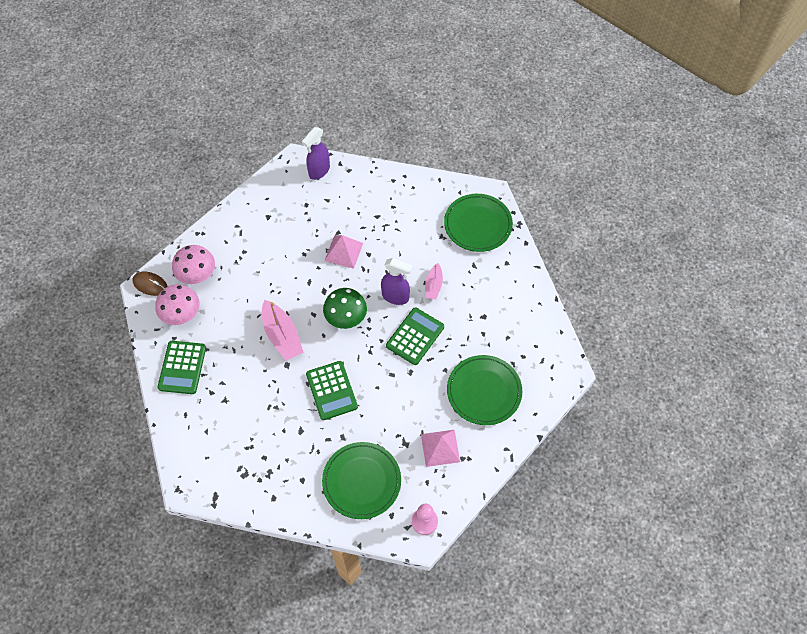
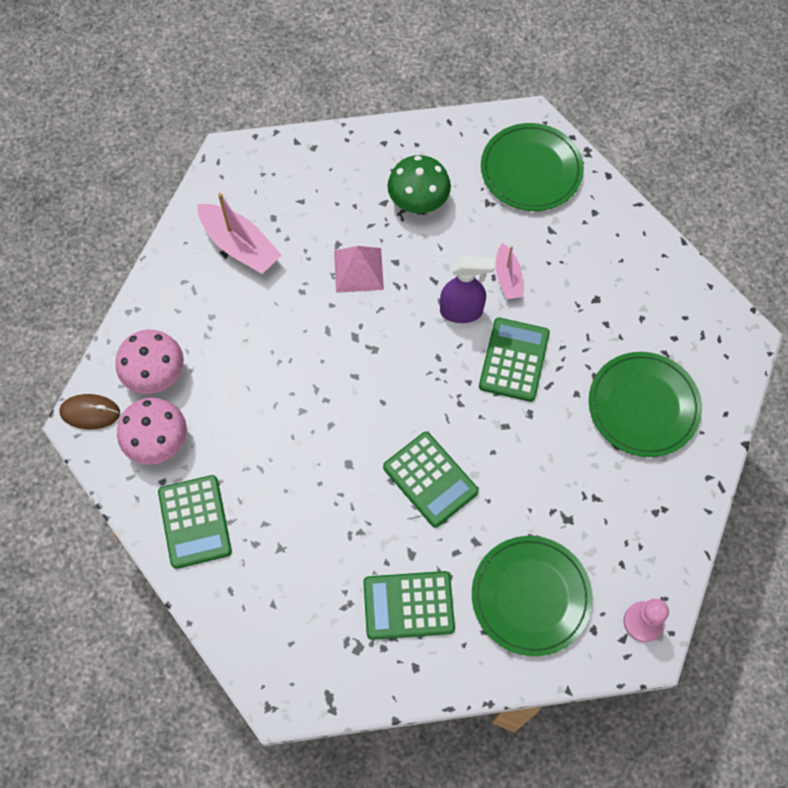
camera: 20 degrees left, 5 degrees up
(282, 336) = (323, 423): pink boat -> pink boat (240, 246)
(285, 460) = (408, 605): none -> green calculator
(319, 171) = (270, 162): purple spray bottle -> none
(346, 317) = (403, 365): green mushroom -> green mushroom (418, 200)
(440, 448) = (618, 508): pink pyramid -> none

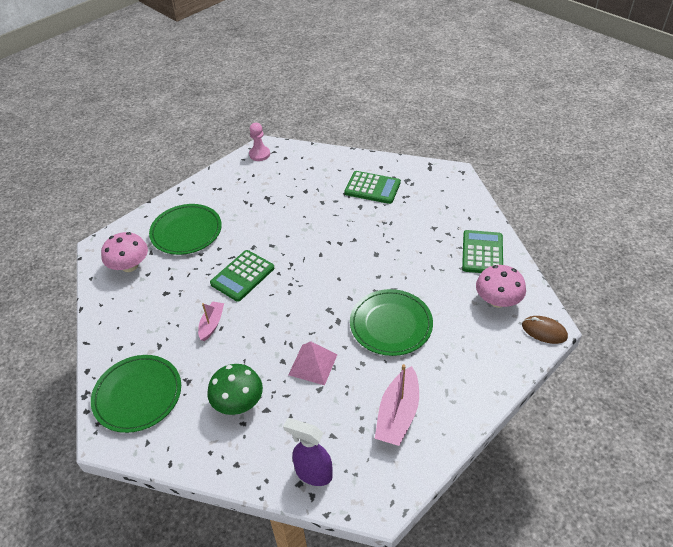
camera: 155 degrees left, 20 degrees down
(155, 373) = (491, 342): pink mushroom -> pink mushroom (129, 266)
(240, 246) = (398, 414): pink boat -> pink boat turned 135 degrees counterclockwise
(430, 479) = (331, 233): green calculator -> none
(462, 311) = (257, 313): purple spray bottle -> purple spray bottle (313, 473)
(530, 596) = (307, 175): green plate -> green plate (391, 324)

